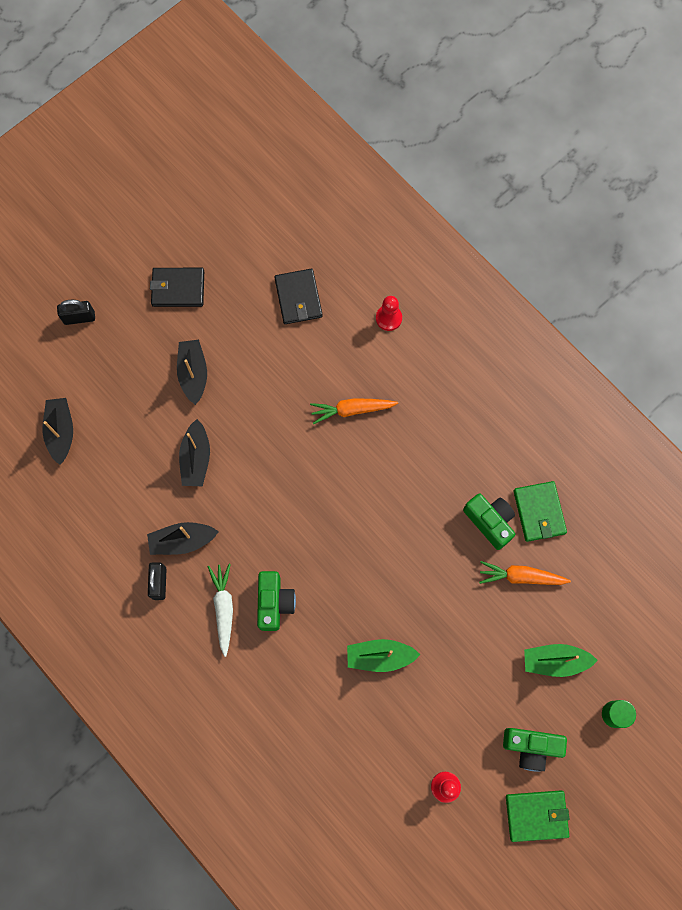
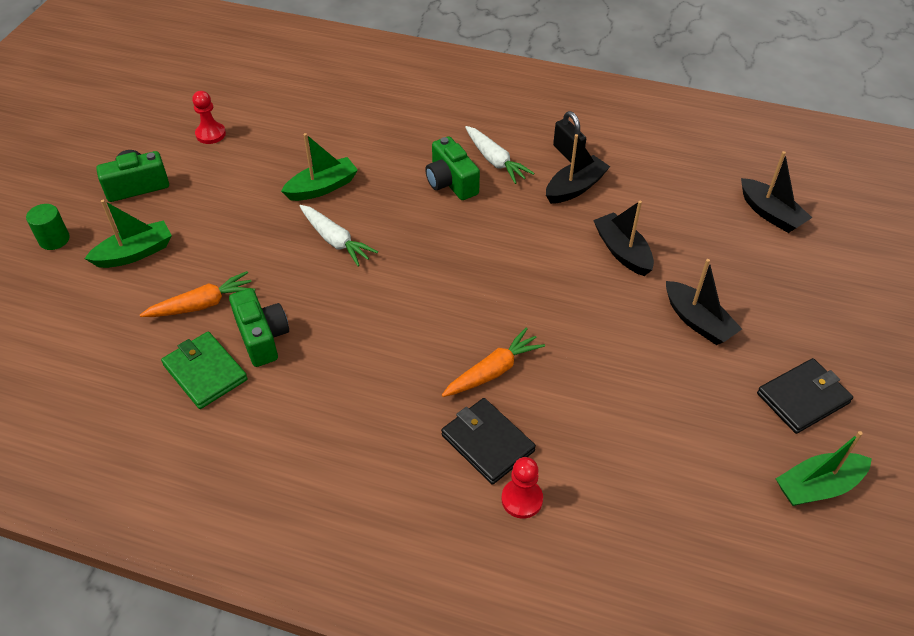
camera: 150 degrees right, 25 degrees down
(79, 318) = (869, 314): black padlock -> none
(220, 237) = (817, 486): none -> green boat
(298, 298) = (655, 463): black wallet -> black wallet (487, 443)
(397, 588) = (335, 240): none -> white carrot
(490, 521) = (262, 337): green camera -> green camera turned 135 degrees counterclockwise
(536, 815) = (114, 148): green wallet -> none

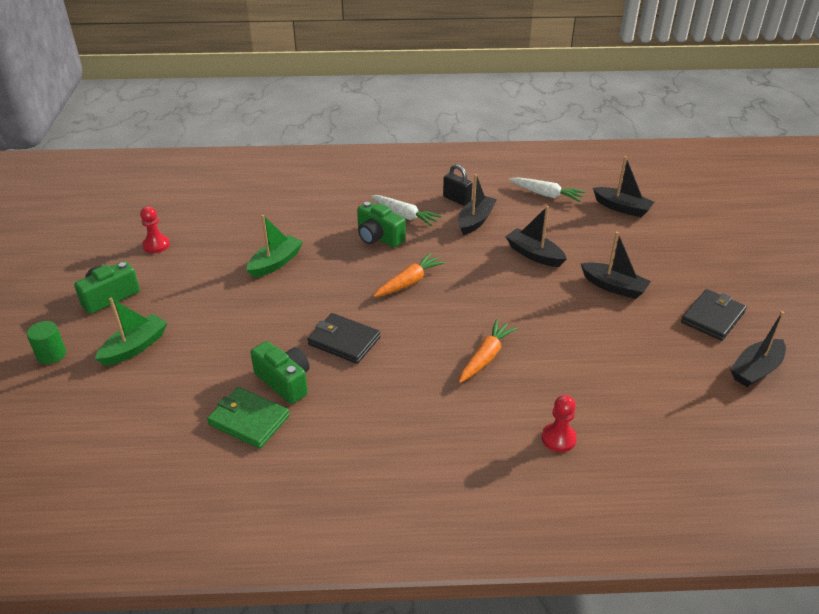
camera: 20 degrees left, 10 degrees down
(202, 304) = (218, 371): orange carrot -> orange carrot (409, 282)
(335, 240) = (308, 298): white carrot -> white carrot (546, 195)
(487, 443) = (510, 407): black wallet -> black wallet (344, 341)
(817, 486) = (755, 370): green boat -> black boat

